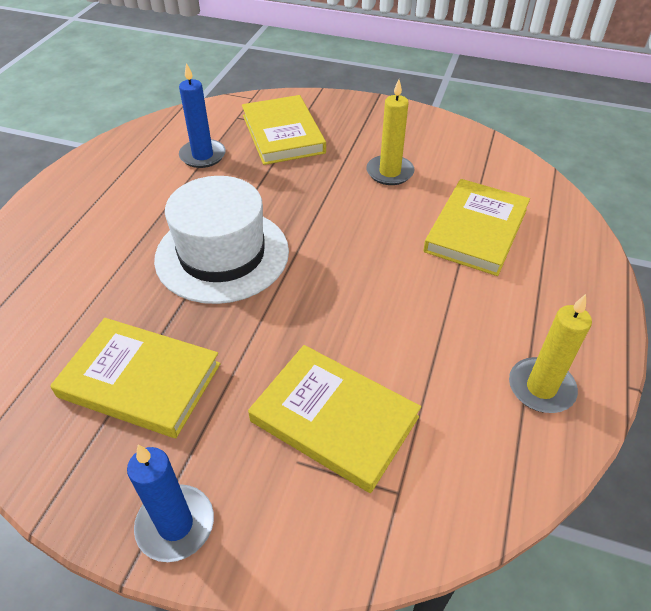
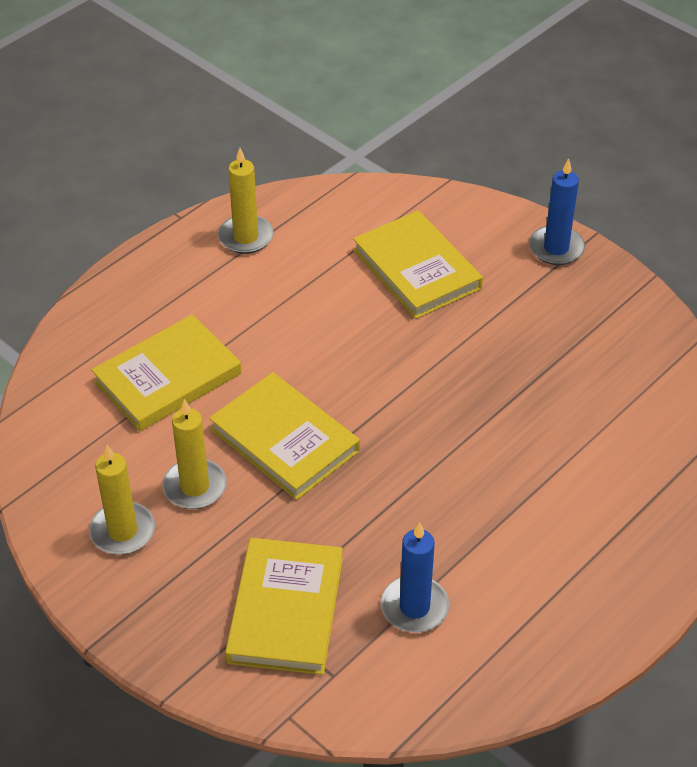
camera: 155 degrees left, 0 degrees up
(140, 380) = (561, 346): yellow book -> yellow book (284, 440)
(222, 254) = (447, 443): white hat -> none
(412, 139) = (122, 531): none -> yellow candle

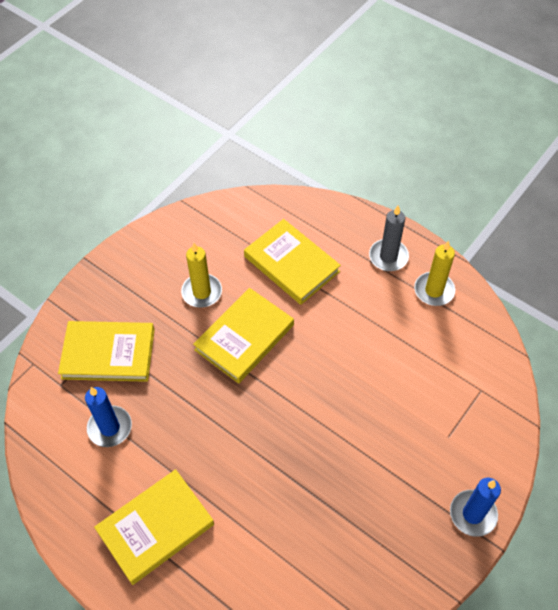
camera: 85 degrees right, 10 degrees up
(122, 531) = (166, 260): yellow candle -> none
(180, 274) = (388, 257): none -> grey candle
(417, 269) = (424, 407): yellow book -> yellow book (155, 527)

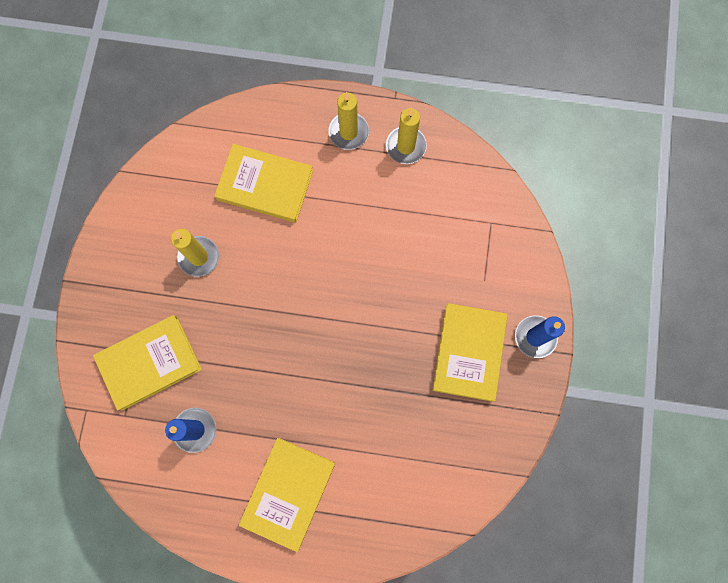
camera: 30 degrees left, 20 degrees up
(244, 337) = (263, 281): yellow book -> yellow book (469, 352)
(388, 257) = (348, 132): grey candle -> yellow candle

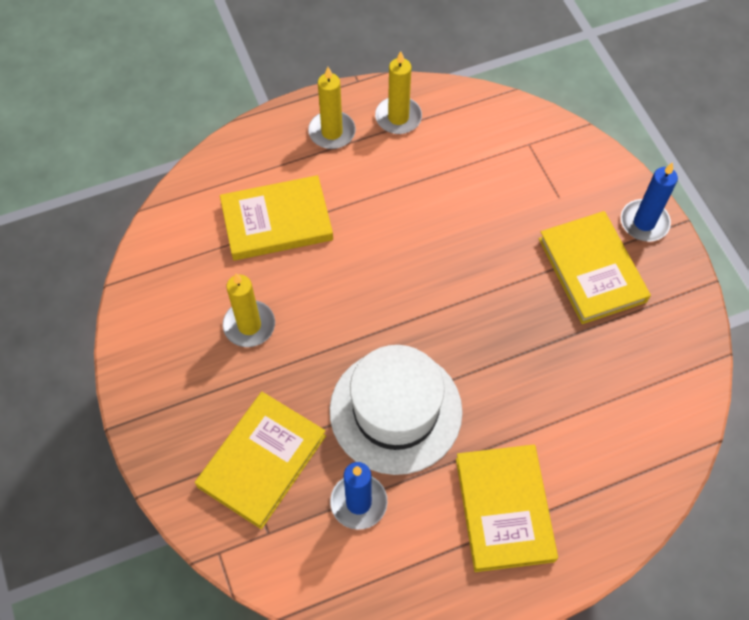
camera: 30 degrees left, 15 degrees down
(259, 379) = (395, 411): none -> white hat

